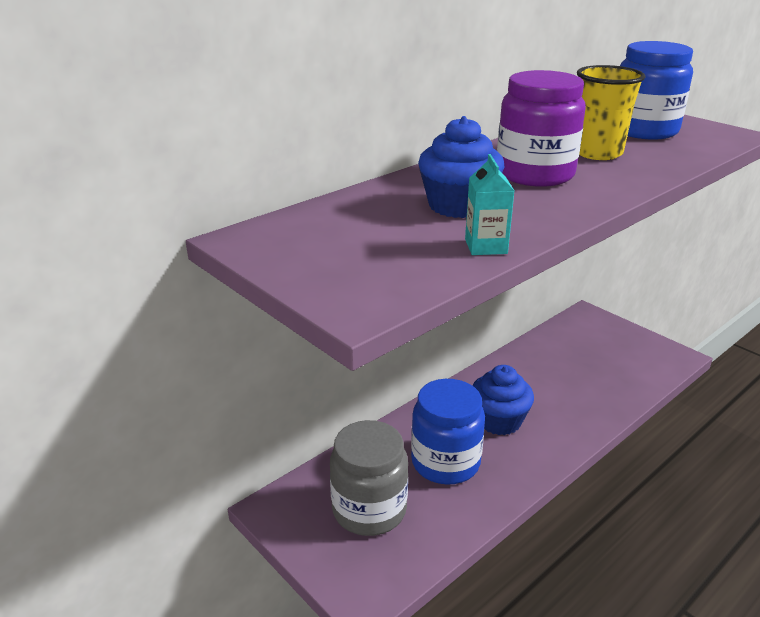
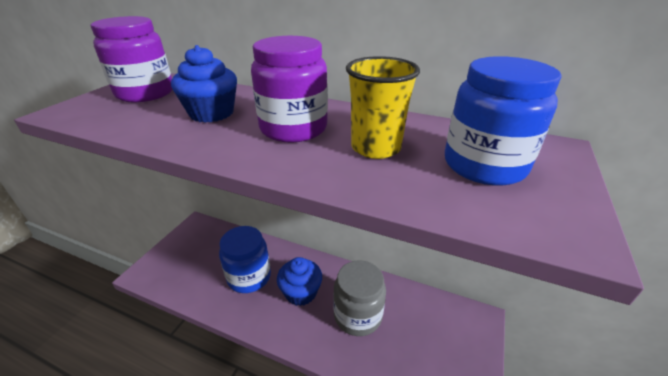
camera: 65 degrees right, 5 degrees up
(332, 242) = (145, 93): none -> purple jar
(369, 510) = (202, 257): grey jar -> grey jar (357, 315)
(486, 246) = (140, 130): turquoise carton -> none

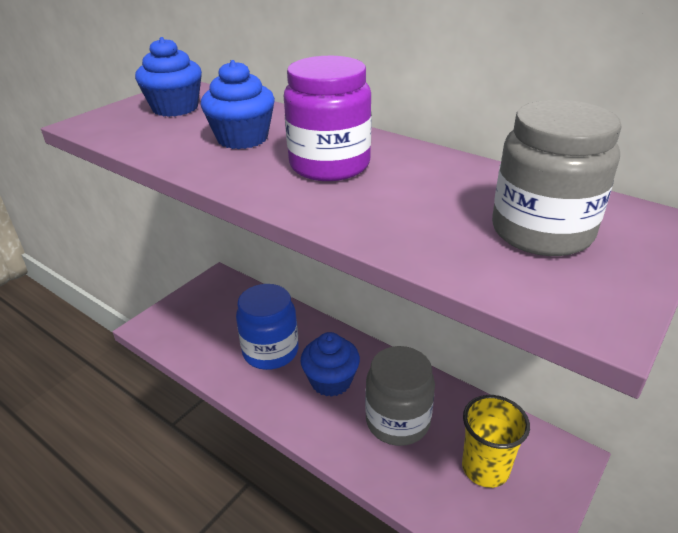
camera: 15 degrees right, 0 degrees up
(145, 93) = (175, 108): purple jar -> blue cupcake
(375, 148) = (417, 197): yellow cup -> yellow cup (485, 468)
(484, 165) = (541, 231): blue jar -> grey jar

